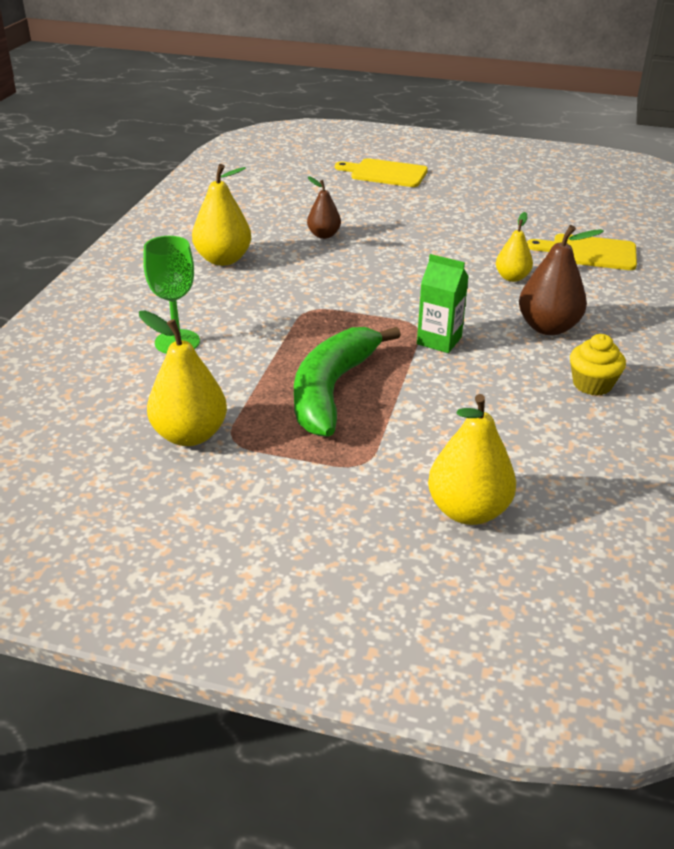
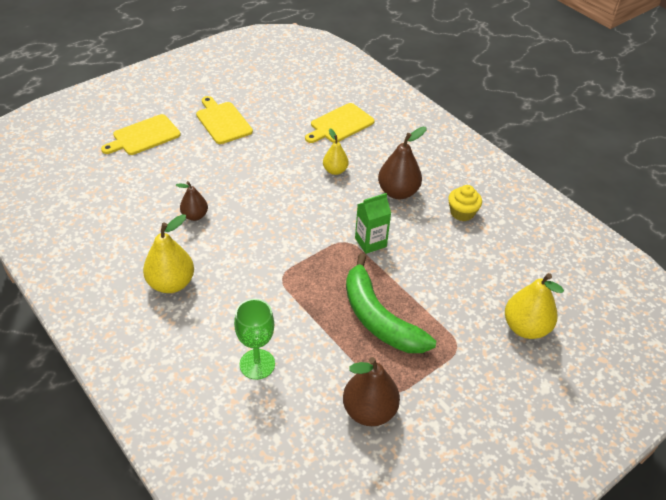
camera: 55 degrees left, 10 degrees up
(190, 435) = (369, 411): yellow pear -> brown pear
(472, 196) = (222, 121): none -> yellow cutting board

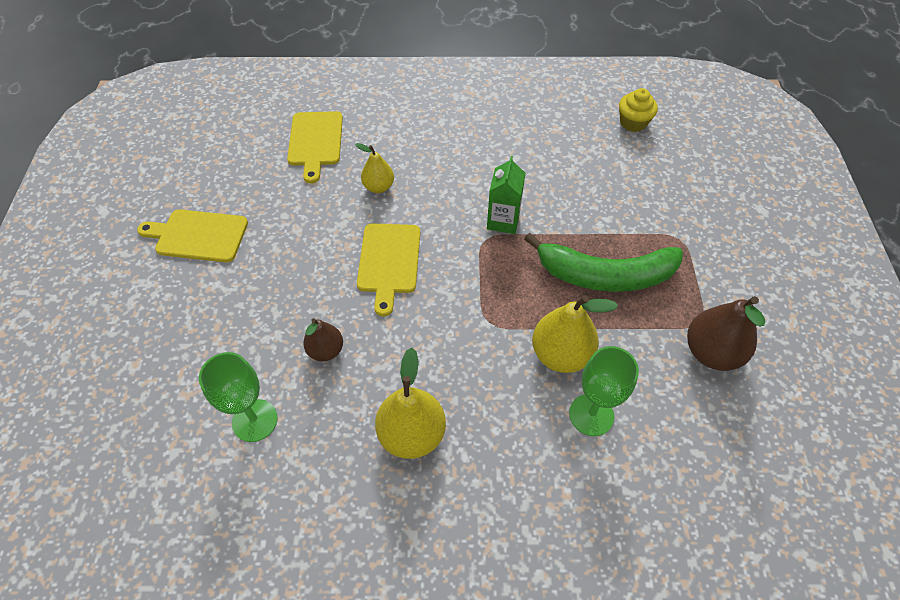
camera: 50 degrees left, 10 degrees up
(127, 214) = (255, 420): none -> green goblet
(144, 136) = (135, 327): yellow cutting board -> yellow cutting board (389, 262)
(398, 192) = (455, 159): brown pear -> none
(462, 213) = (524, 132): yellow cupcake -> yellow cupcake (633, 122)
(525, 327) = (691, 179): yellow pear -> yellow pear (561, 354)

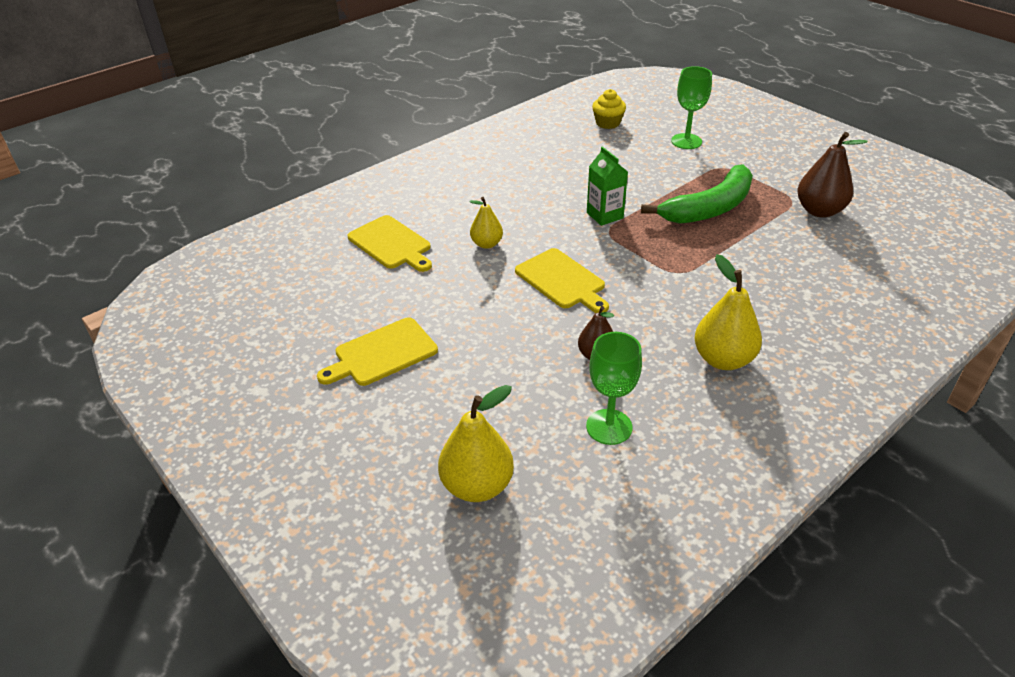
camera: 40 degrees left, 15 degrees down
(561, 354) = (745, 261): yellow pear -> yellow pear (477, 485)
(591, 415) = (805, 279): green goblet -> green goblet (686, 141)

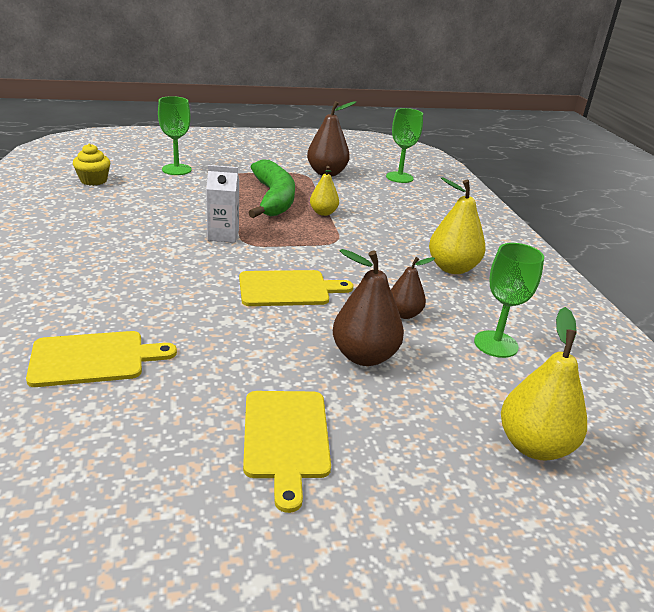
camera: 65 degrees left, 10 degrees down
(486, 244) = (181, 302): yellow pear -> yellow pear (323, 213)
(509, 355) = (364, 356): none -> brown pear
(604, 215) = (223, 235): green carton -> white carton
(894, 256) = (399, 177): none -> green goblet

